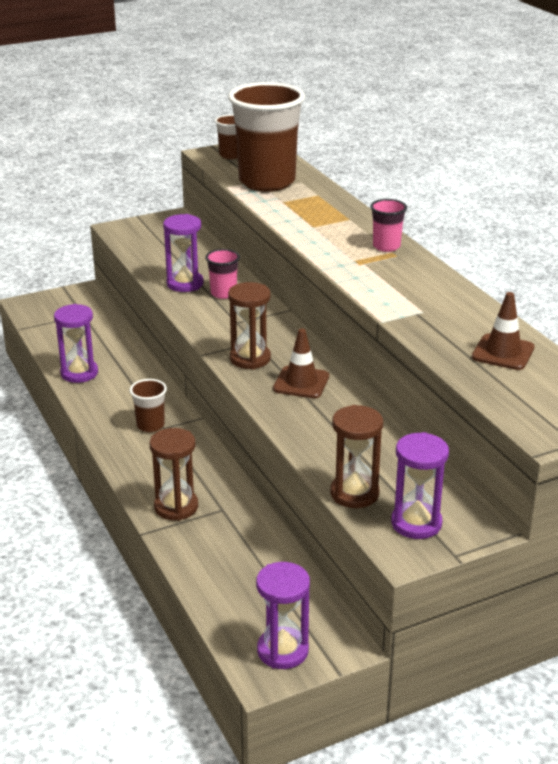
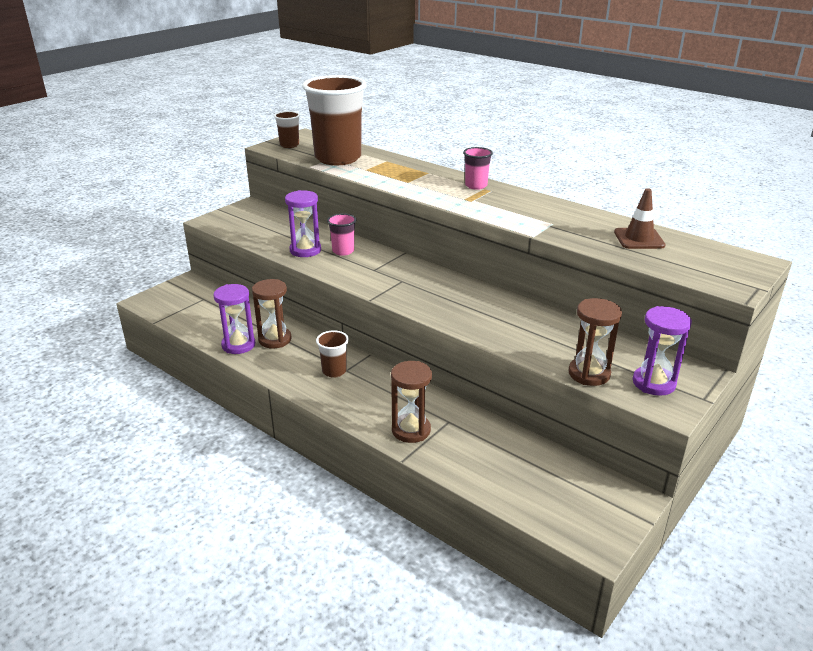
camera: 25 degrees left, 0 degrees up
(250, 358) = (411, 294): brown hourglass -> brown hourglass (275, 339)
(282, 651) = (595, 520): purple hourglass -> none
(301, 382) = (467, 302): brown traffic cone -> none

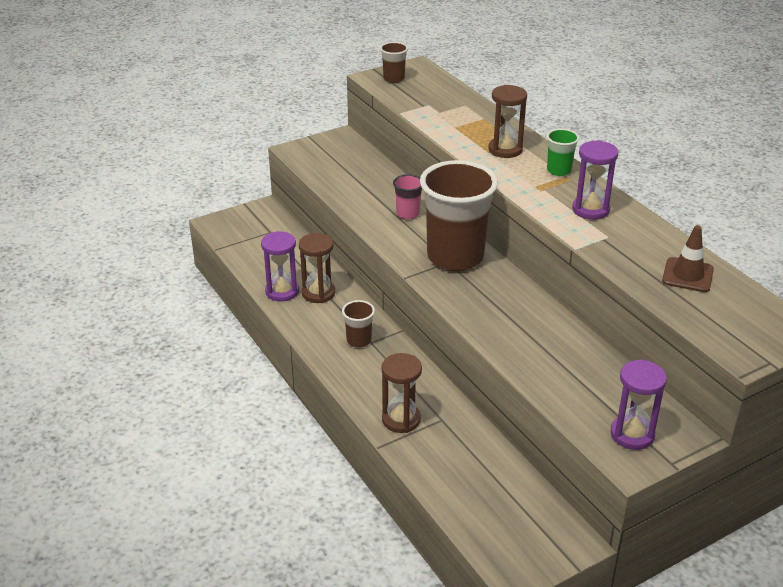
camera: 20 degrees right, 5 degrees up
(305, 250) = (371, 205): purple hourglass -> purple hourglass (590, 210)
(338, 158) = (434, 106): brown cup -> brown cup (455, 257)
(476, 186) = (559, 170): pink cup -> green cup
(589, 374) = (572, 409): brown hourglass -> brown hourglass (505, 150)

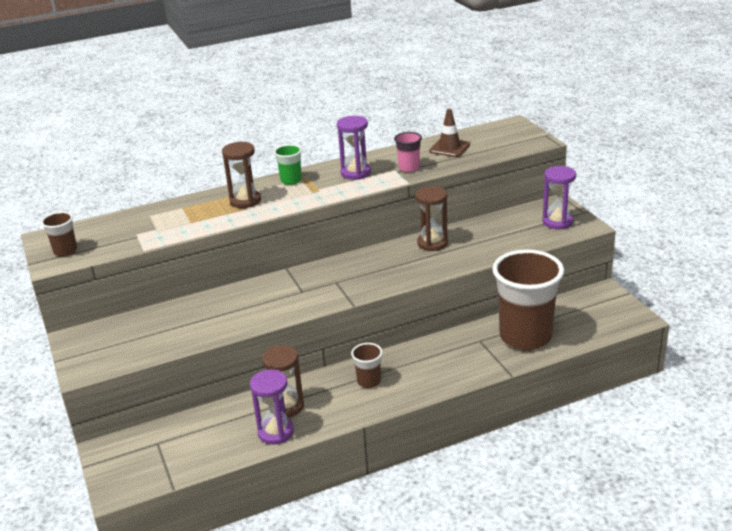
camera: 80 degrees left, 5 degrees down
(401, 419) = (479, 361): brown hourglass -> brown hourglass (432, 243)
(408, 214) = (250, 299): pink cup -> pink cup (409, 168)
(455, 257) = (330, 278): brown cup -> brown cup (525, 337)

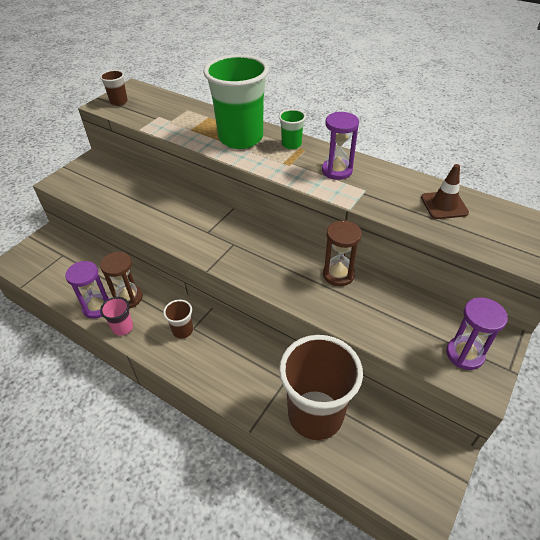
camera: 55 degrees right, 15 degrees up
(245, 201) = (240, 138): brown hourglass -> green cup
(409, 168) = (377, 197): pink cup -> pink cup (123, 328)

